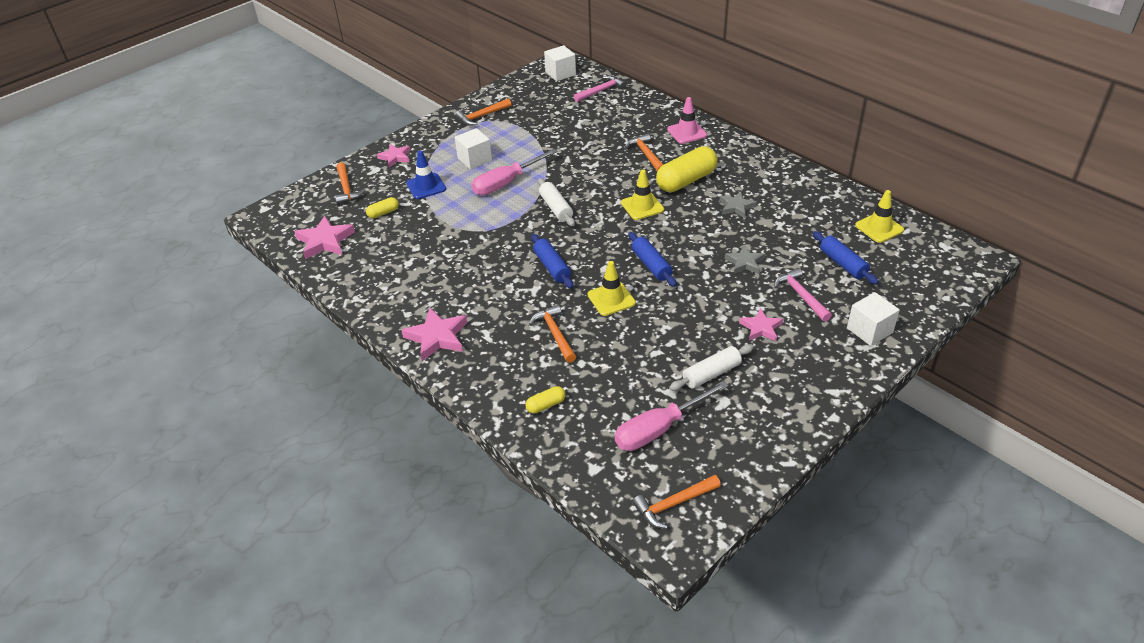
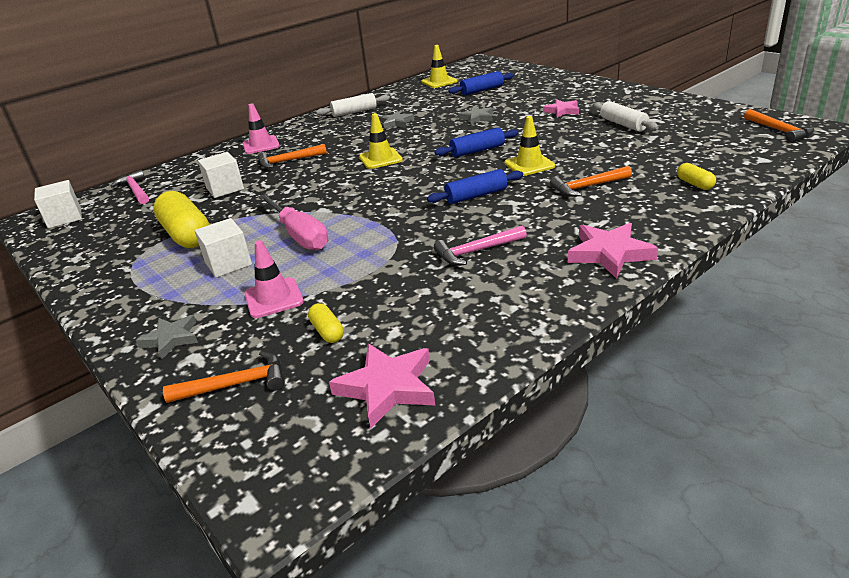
camera: 85 degrees left, 10 degrees down
(395, 157) = (171, 339): pink star -> grey star
(426, 186) = (273, 298): blue traffic cone -> pink traffic cone
(482, 116) = (117, 268): orange hammer -> none
(556, 208) = (366, 201): white rolling pin -> white rolling pin (354, 112)
(659, 429) = (699, 138): pink screwdriver -> none
(686, 181) = (345, 142): yellow capsule -> yellow capsule (186, 235)
(801, 296) = (521, 100): pink hammer -> pink hammer (477, 251)
(869, 330) = (559, 83): white cube -> white cube (225, 188)

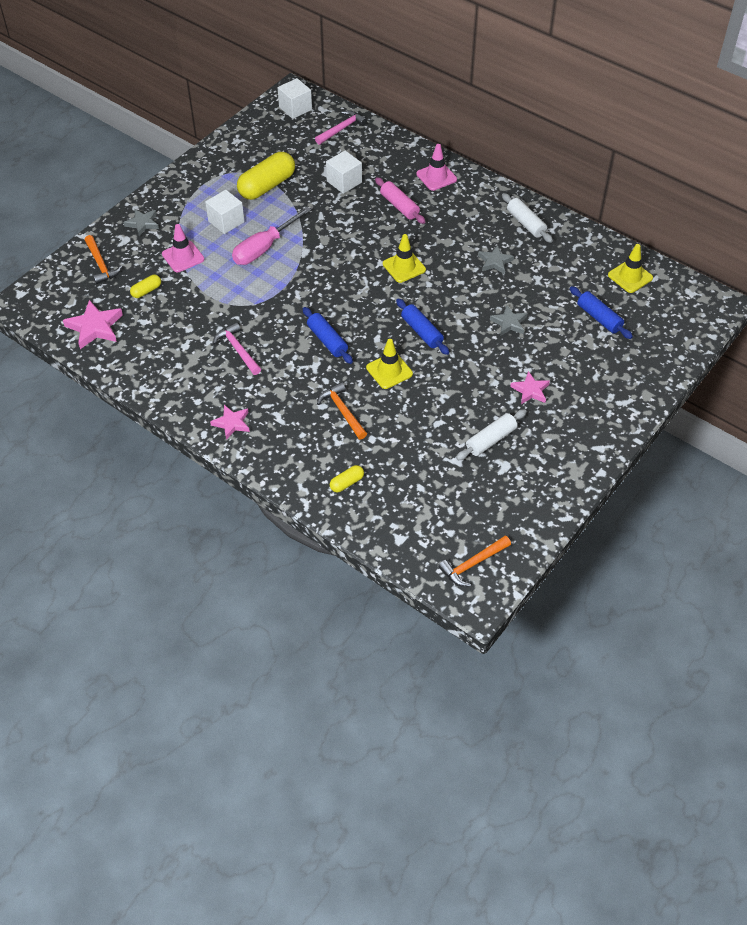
camera: 75 degrees right, 20 degrees up
(289, 161) = (399, 206): orange hammer -> pink rolling pin
(609, 254) = (232, 423): pink star -> pink star, size x0.65

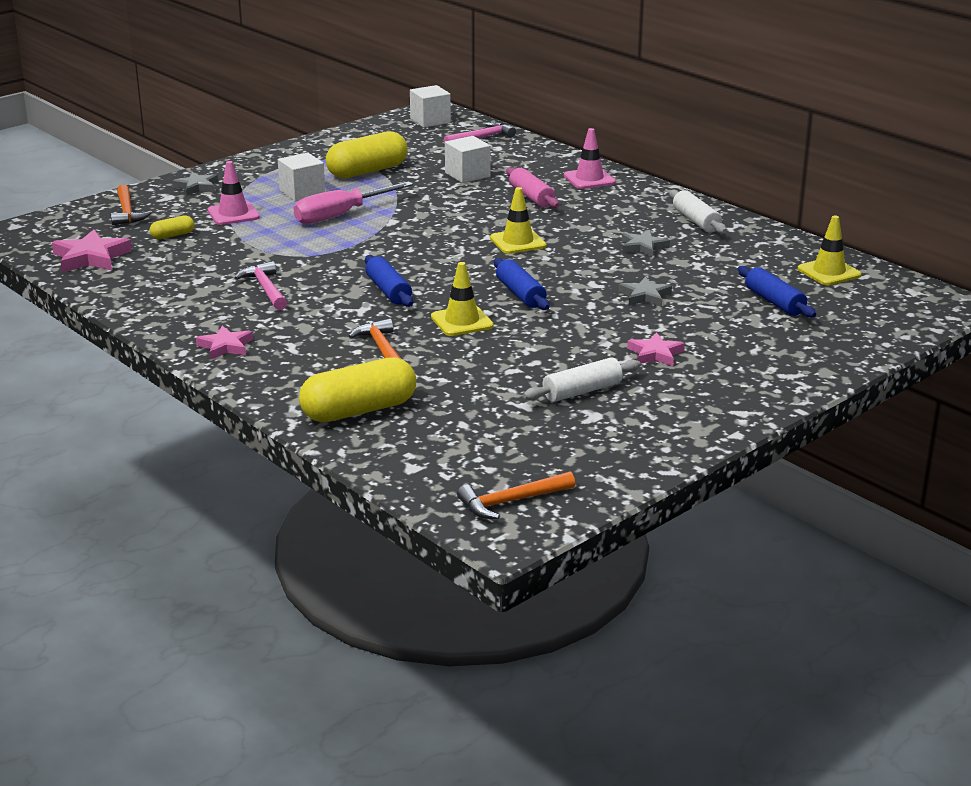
camera: 10 degrees right, 25 degrees down
(347, 483) = (359, 410): yellow capsule -> yellow capsule, size x2.14

